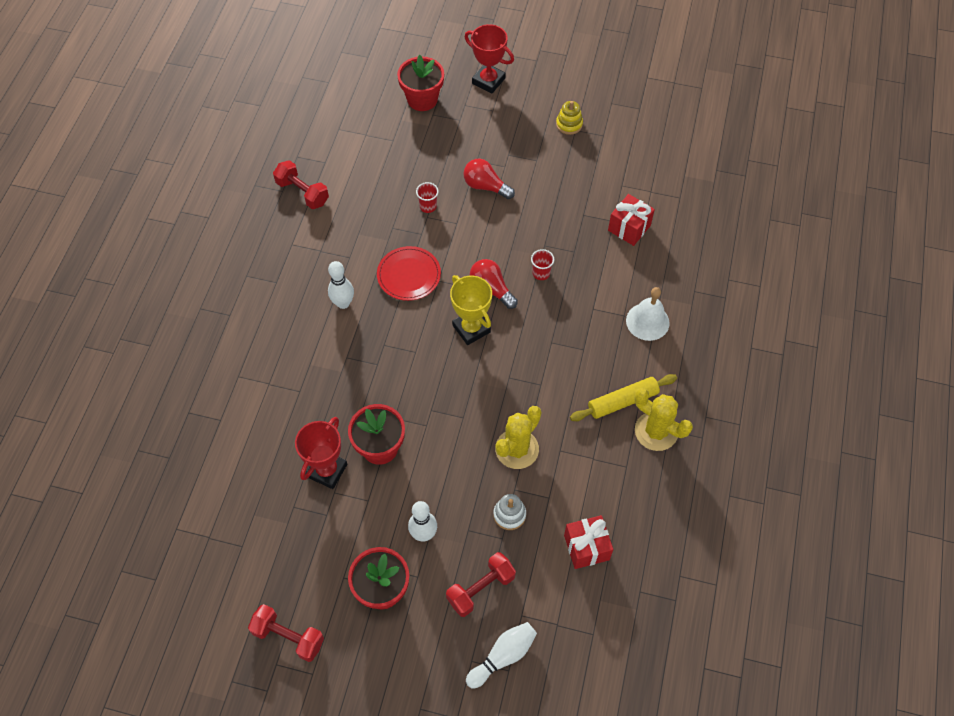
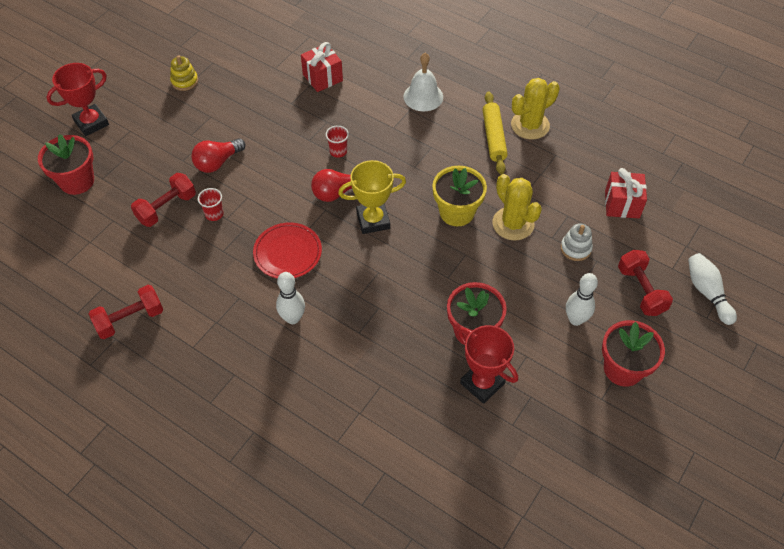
camera: 70 degrees left, 5 degrees down
(288, 637) = (652, 464): red dumbbell -> red dumbbell (166, 208)
(510, 395) = (456, 212): none -> yellow flower pot

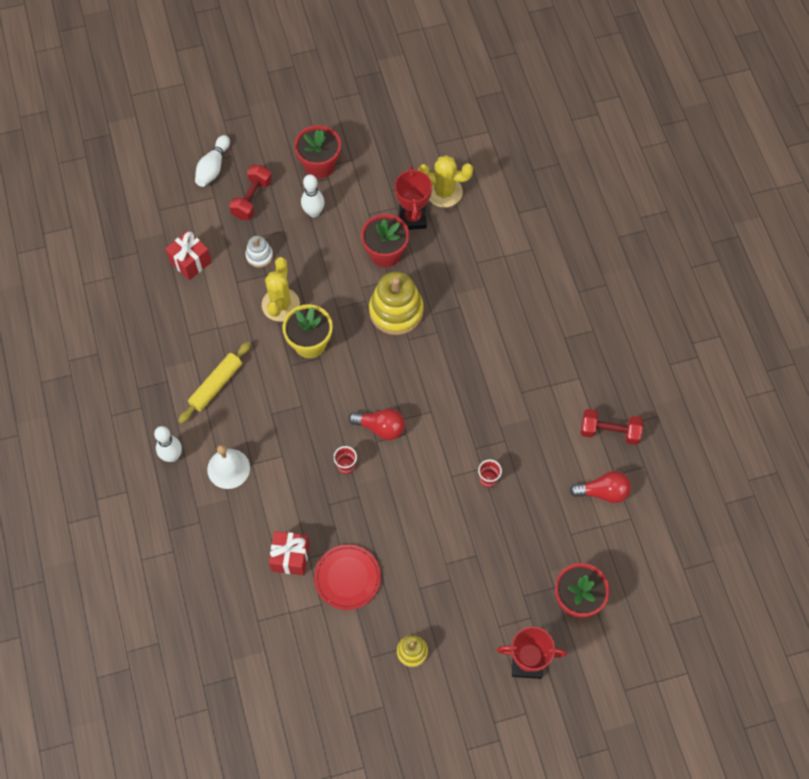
camera: 140 degrees left, 10 degrees up
(166, 208) = (521, 514): red dumbbell -> none
(217, 162) = (449, 530): red light bulb -> red light bulb (603, 492)
(287, 253) = (459, 403): red plate -> red plate (347, 578)
(293, 318) = (495, 349): white bowling pin -> white bowling pin (172, 456)
(373, 220) = (375, 382): yellow trophy -> none
(412, 287) = (396, 311): none -> yellow stacking toy
(530, 125) = (177, 374): yellow cactus -> yellow cactus (444, 192)

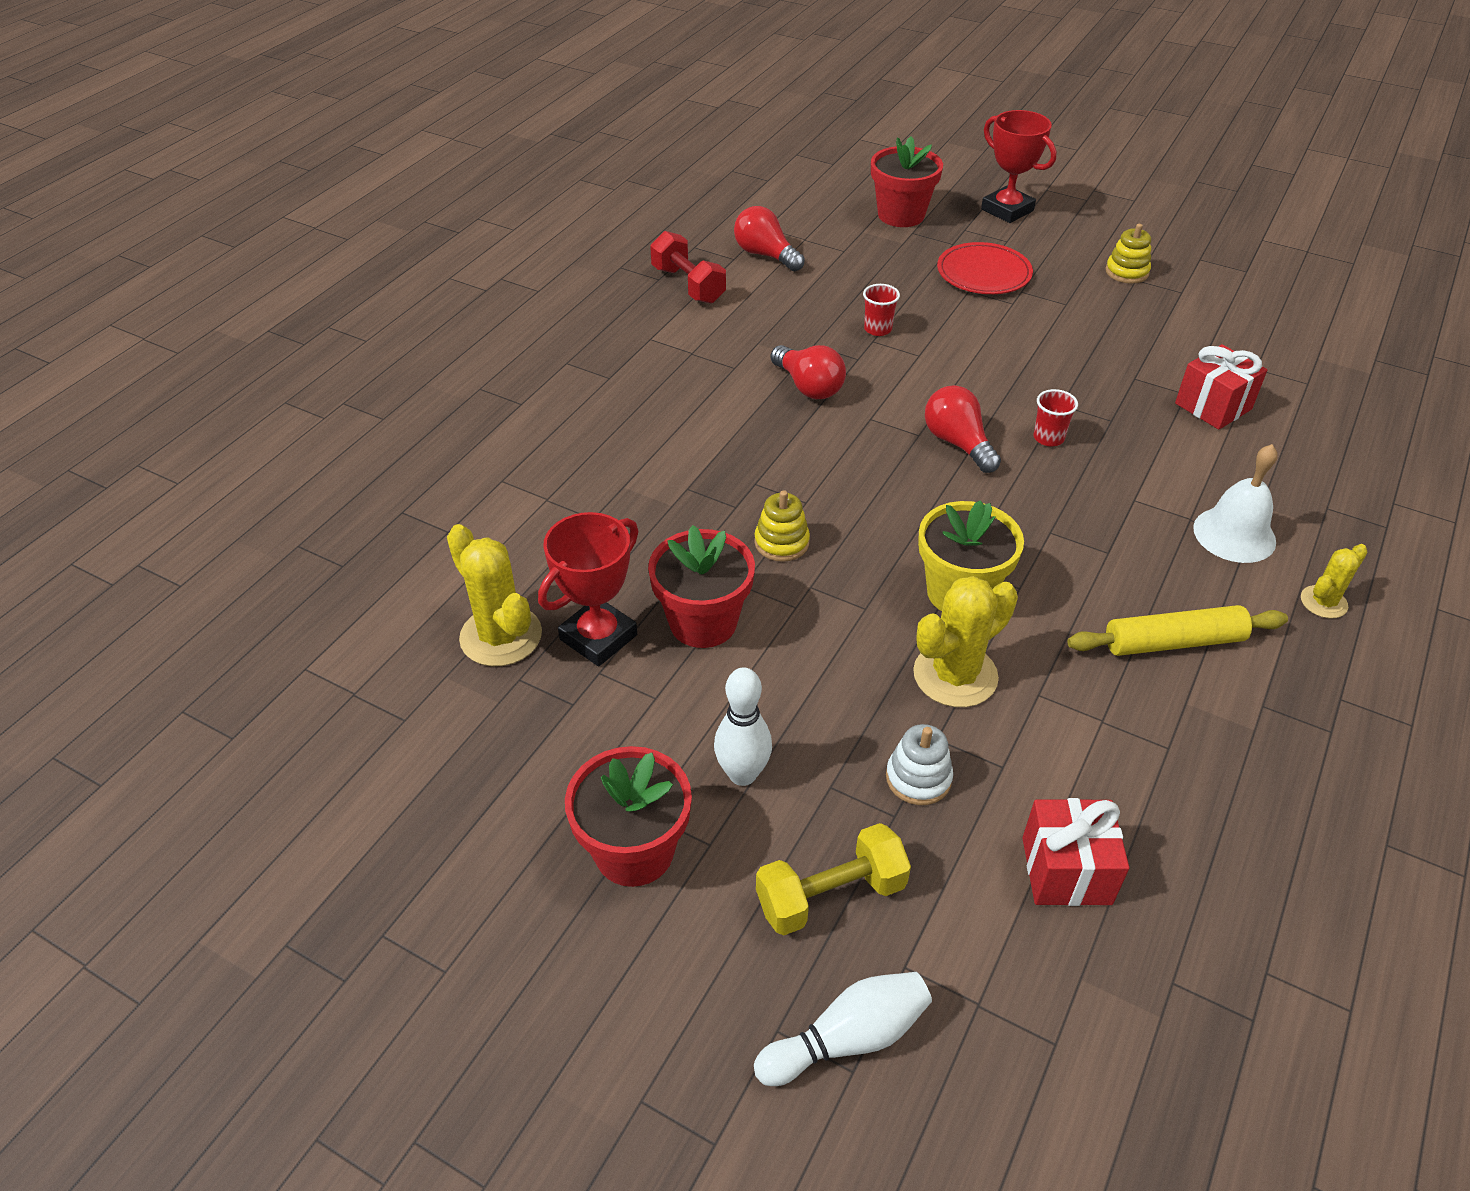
camera: 135 degrees left, 20 degrees down
(172, 456) = (1323, 602): white bowling pin -> yellow cactus
(252, 199) = (830, 895): red dumbbell -> yellow dumbbell
(347, 578) = (1150, 353): red plate -> red plate (983, 273)
(396, 311) = (781, 542): yellow stacking toy -> yellow stacking toy, size x0.51
(476, 408) = (808, 387): none -> red light bulb

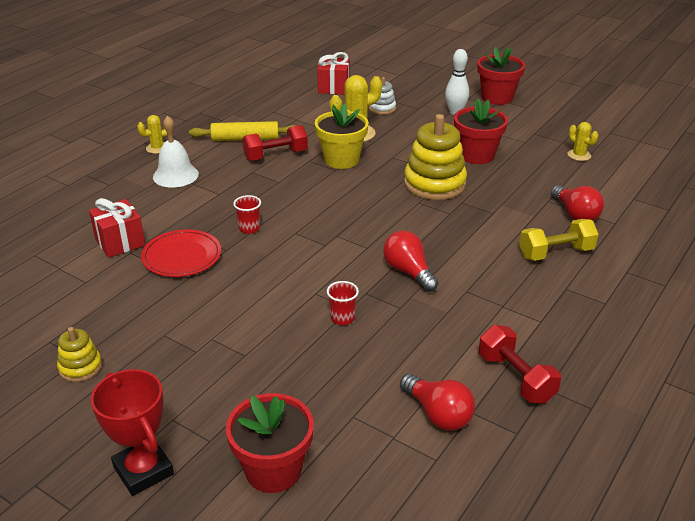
camera: 175 degrees left, 10 degrees down
(501, 636) = (579, 155): yellow cactus -> yellow cactus, size x0.57
(598, 637) = (529, 153): red trophy -> none
(781, 542) = (434, 184): yellow stacking toy -> yellow stacking toy, size x1.96
(830, 895) = (422, 87): yellow dumbbell -> yellow dumbbell (556, 253)
(847, 1038) = (420, 65): white bowling pin -> none
(958, 443) = (312, 228): red light bulb -> red light bulb (575, 214)
(983, 273) = (220, 375): red plate -> red plate (182, 256)
(1087, 596) = (276, 155): none -> red dumbbell

